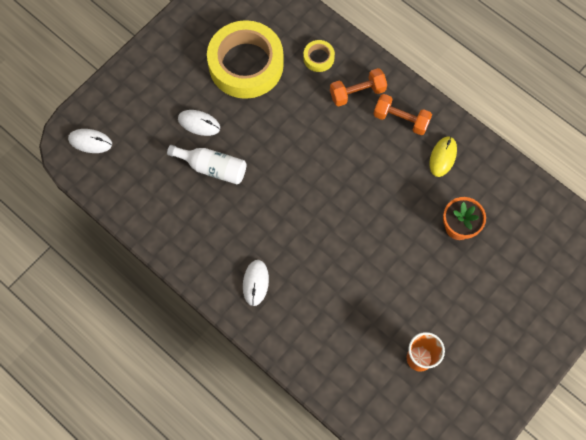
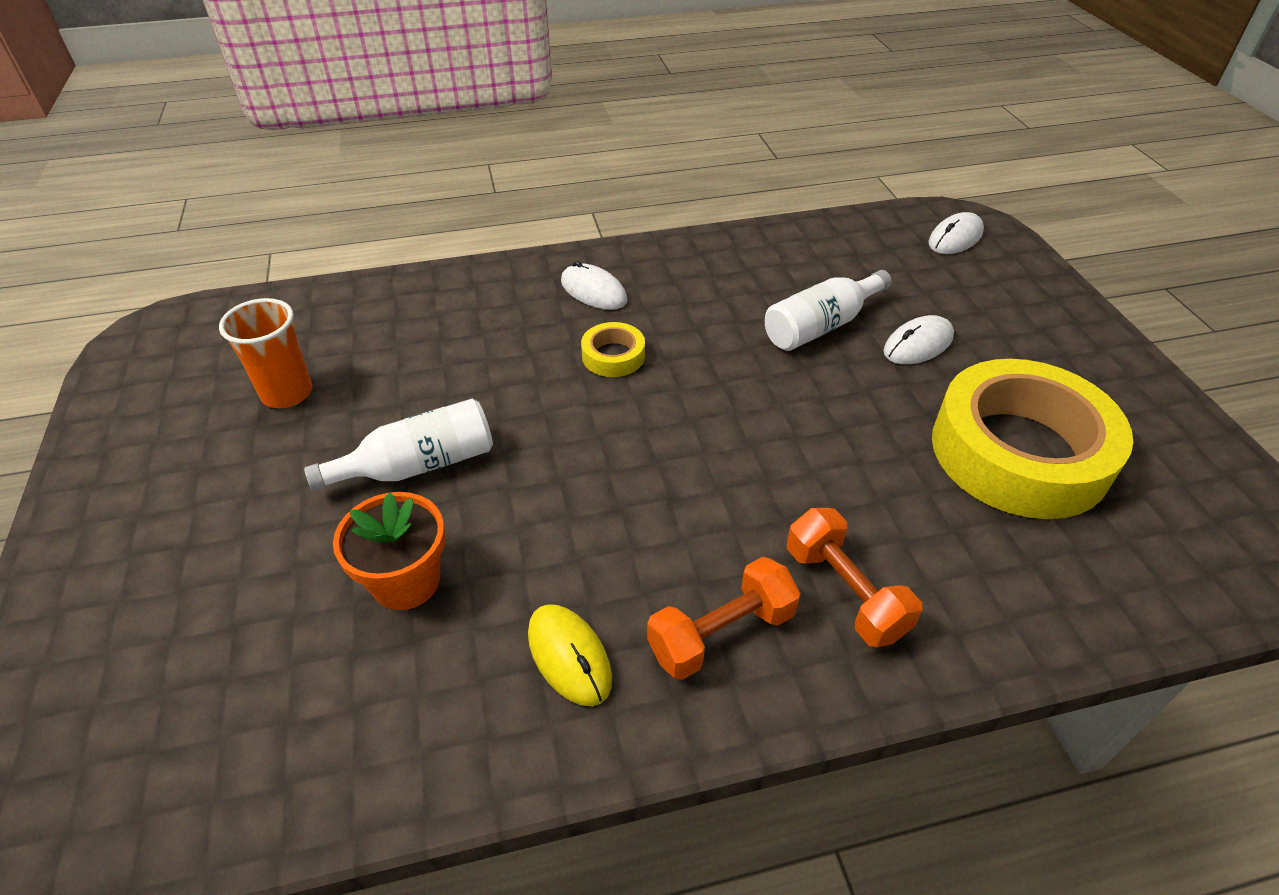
camera: 125 degrees right, 25 degrees down
(318, 58) = (979, 573): yellow tape -> yellow tape (613, 356)
(357, 93) = (844, 592): orange dumbbell -> orange dumbbell turned 45 degrees counterclockwise
(412, 267) = (419, 465): none -> white bottle

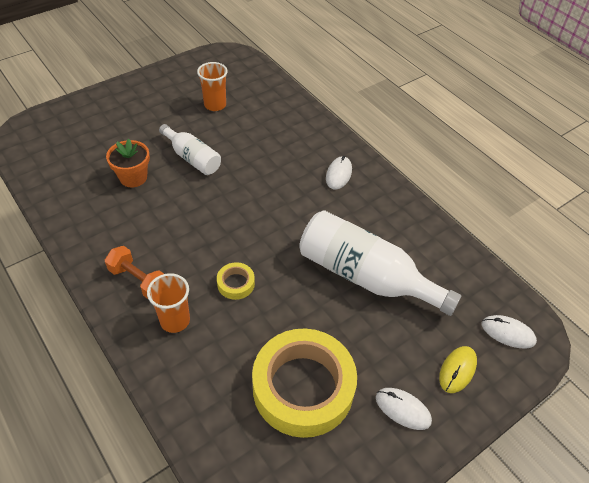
camera: 65 degrees right, 5 degrees up
(569, 656) = (114, 235): yellow mouse -> yellow mouse (457, 370)
(613, 356) = (292, 197): yellow tape -> yellow tape (236, 283)
(820, 326) = (365, 276): white bottle -> white bottle, size x1.78
(844, 592) = (175, 320): orange dumbbell -> orange cup
(918, 344) = (375, 326): white mouse -> white mouse (403, 409)

